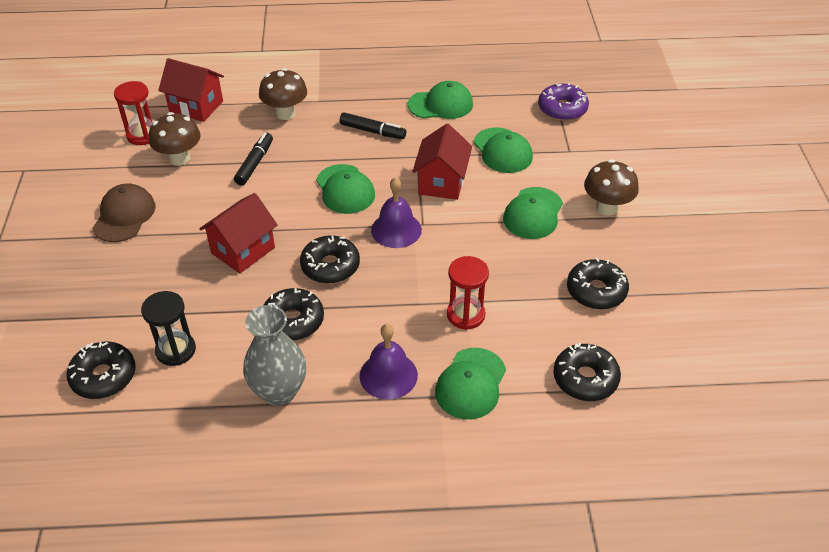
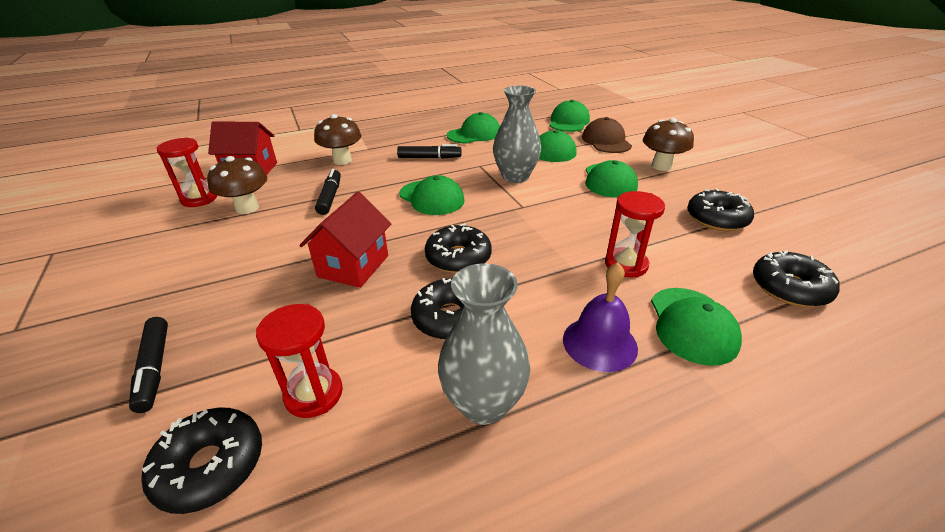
camera: 20 degrees left, 10 degrees down
(82, 300) = (154, 369): none -> black marker
(124, 216) = (195, 267): brown cap -> brown cap (606, 141)
(175, 350) = (314, 394): black hourglass -> red hourglass
(396, 230) = (502, 215): purple bell -> none
(442, 182) = (515, 177): red house -> grey vase
(562, 109) = (569, 122): purple donut -> green cap

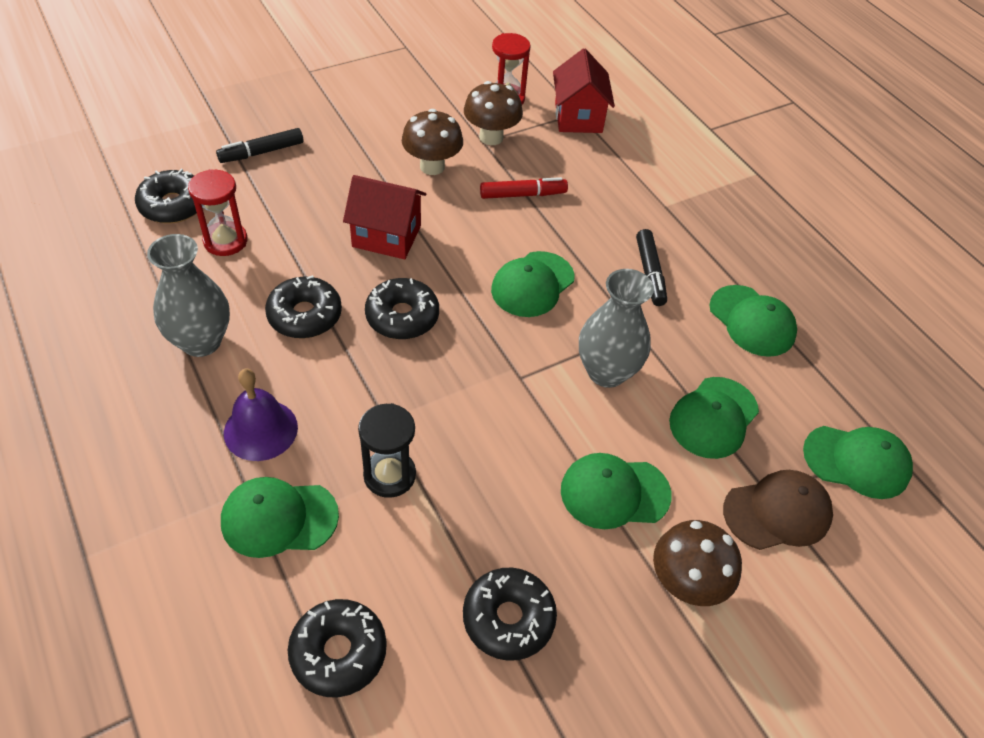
camera: 80 degrees right, 15 degrees up
(330, 197) = (523, 195): black marker -> red marker
(342, 160) = (621, 188): brown mushroom -> brown mushroom (432, 166)
(626, 264) = (389, 475): red hourglass -> black hourglass

